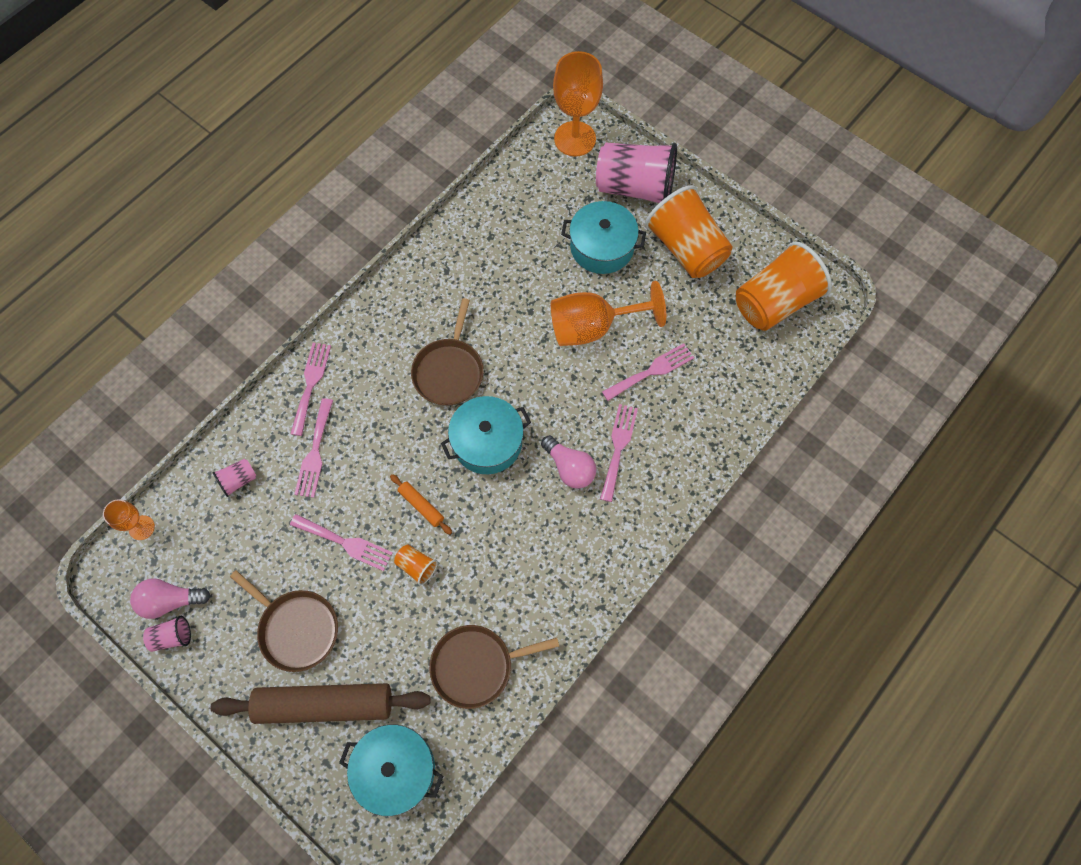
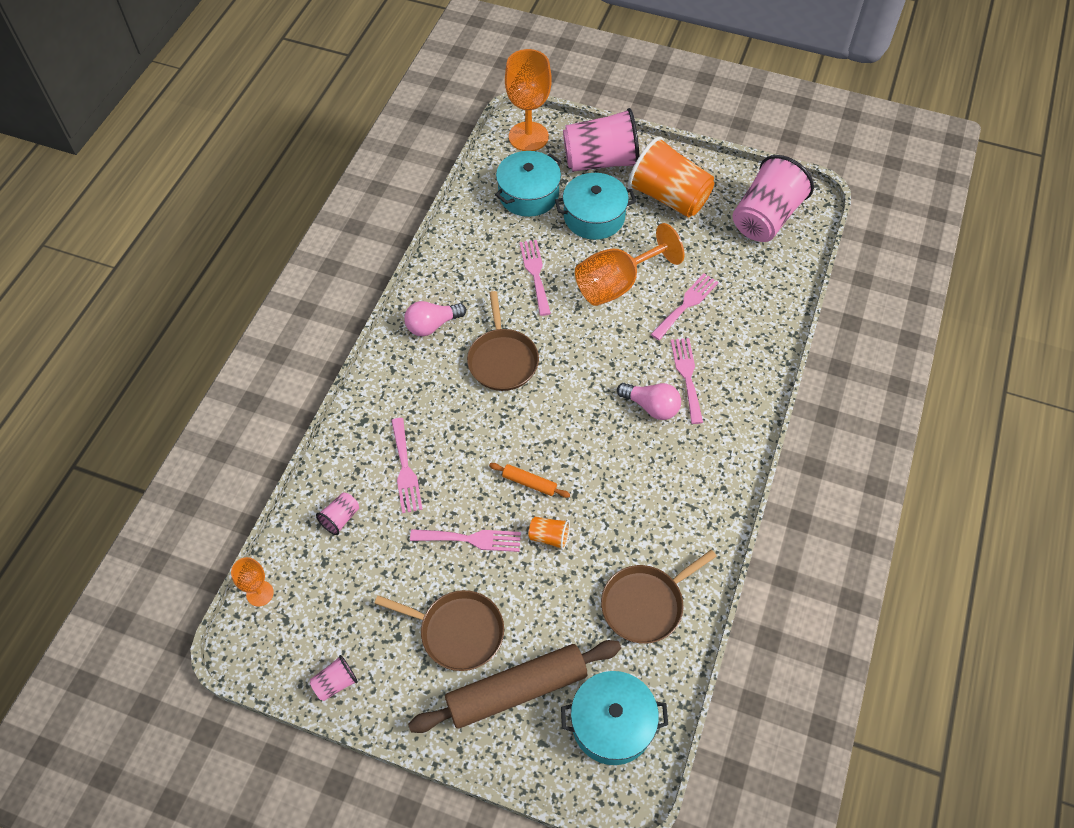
camera: 20 degrees left, 10 degrees down
(170, 600) = (319, 650): pink light bulb -> pink light bulb (432, 325)
(311, 384) = (374, 411): pink fork -> pink fork (535, 274)
(487, 442) = (566, 409): turquoise pot -> turquoise pot (528, 194)
(774, 302) = (765, 218): orange cup -> pink cup

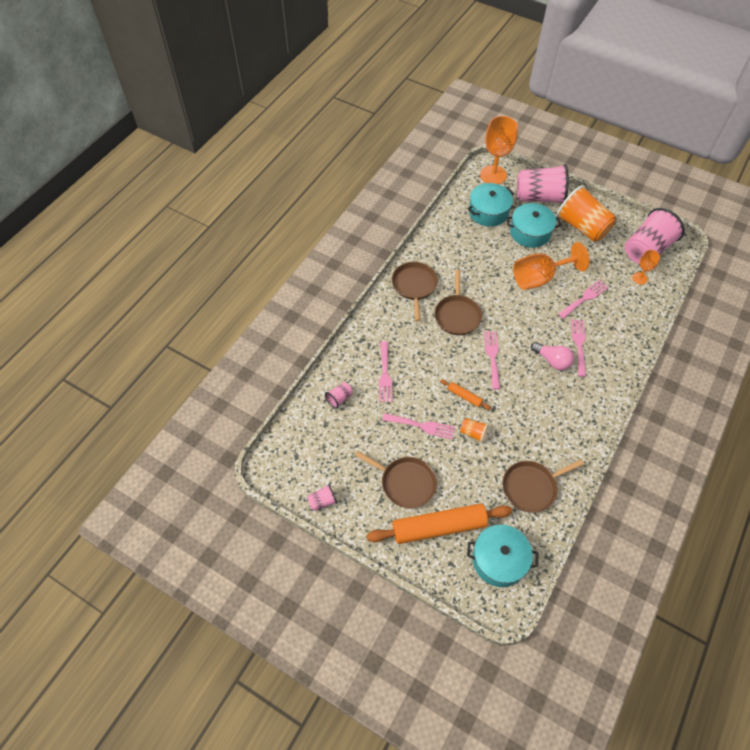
camera: 10 degrees right, 0 degrees up
(260, 593) = (282, 437): orange goblet -> orange goblet (639, 278)
(432, 325) = (414, 286): pink light bulb -> brown pan
(516, 690) = (439, 527): brown rolling pin -> orange rolling pin
(535, 274) = (486, 263): pink fork -> pink fork (492, 356)

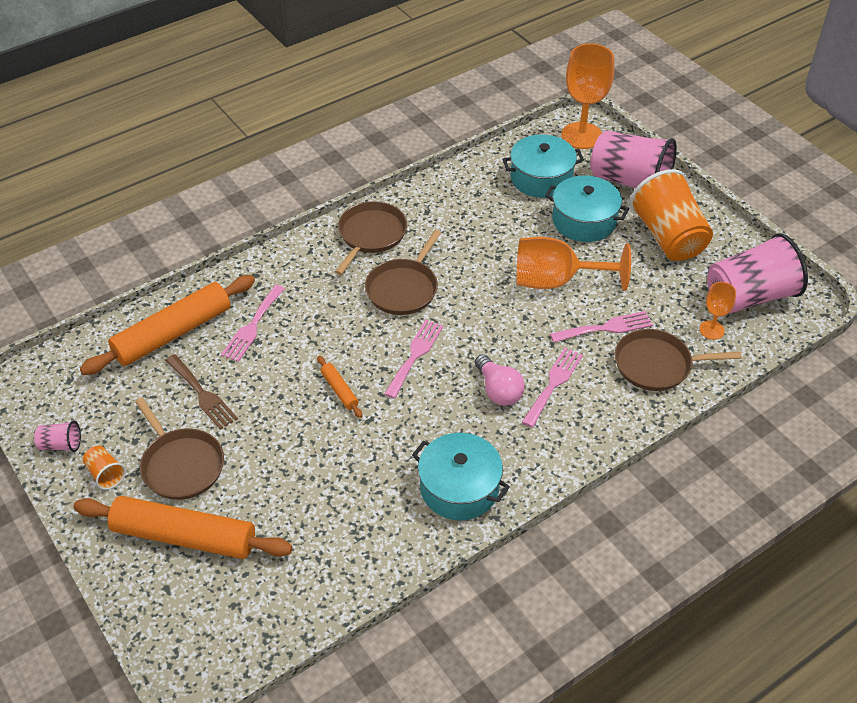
camera: 25 degrees right, 10 degrees down
(339, 398) = (173, 333): pink cup -> orange rolling pin
(386, 432) = (202, 394): none -> brown fork
(422, 426) = (255, 405): pink fork -> none
(473, 433) = (317, 439): orange cup -> orange cup (106, 474)
(499, 560) = (234, 612): turquoise pot -> turquoise pot (459, 488)
(531, 487) = (348, 539): brown pan -> brown pan (657, 365)

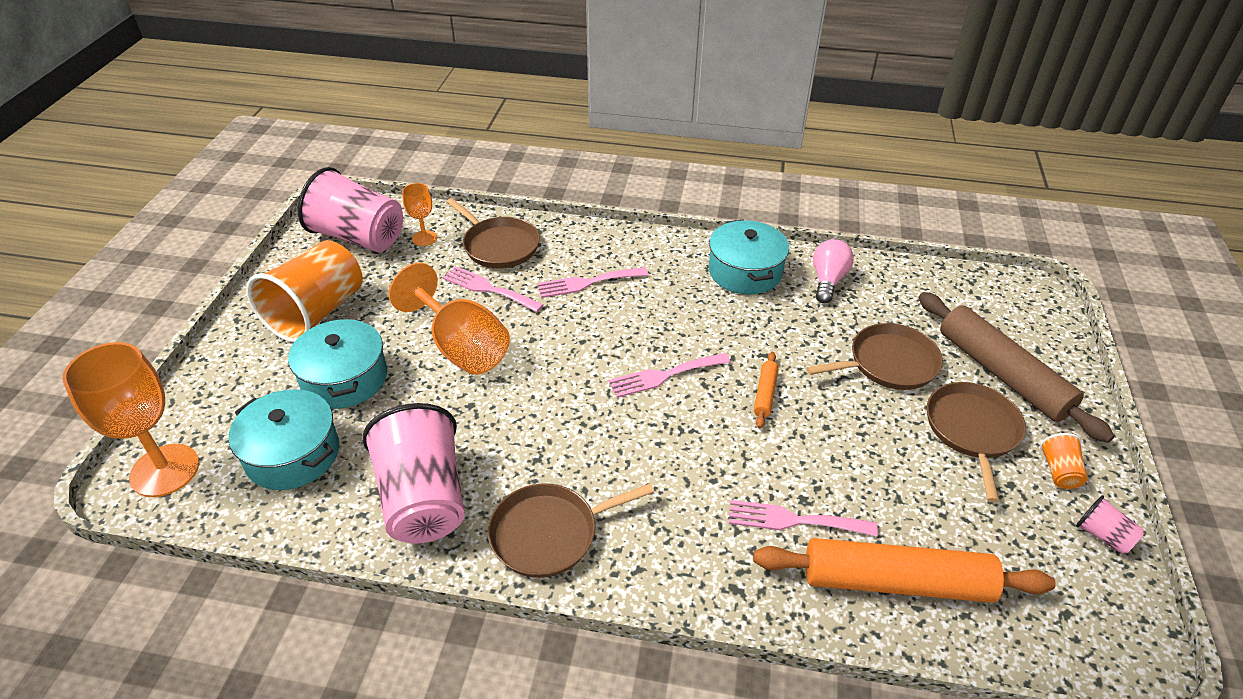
camera: 135 degrees left, 5 degrees down
(184, 536) = (1001, 374): orange rolling pin -> brown rolling pin
(202, 394) = (907, 483): brown fork -> none
(252, 326) = (794, 520): pink fork -> pink fork turned 150 degrees counterclockwise
(403, 288) = (596, 443): brown pan -> brown pan (888, 363)
(498, 390) = (634, 306): pink light bulb -> pink light bulb (828, 280)
(630, 181) = (238, 382): pink cup -> pink cup (424, 499)

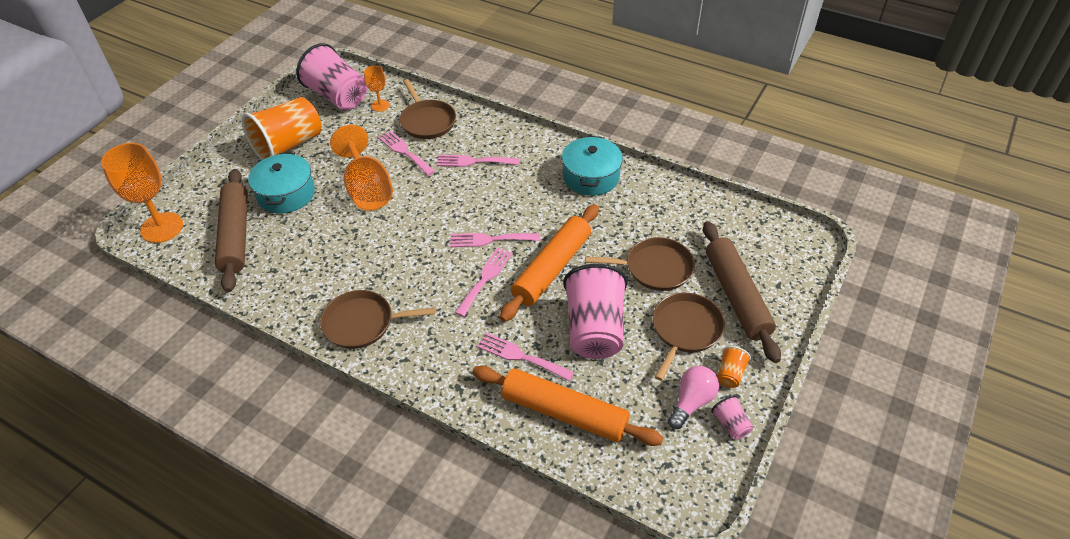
camera: 20 degrees right, 5 degrees up
(293, 454) = (236, 235): turquoise pot -> brown rolling pin
(424, 499) = (299, 282): pink cup -> pink cup (594, 329)
(687, 427) = (485, 278): none -> pink fork
(765, 394) = (552, 268): orange rolling pin -> orange rolling pin, size x2.29
(828, 280) = (649, 197): pink light bulb -> pink light bulb (691, 402)

